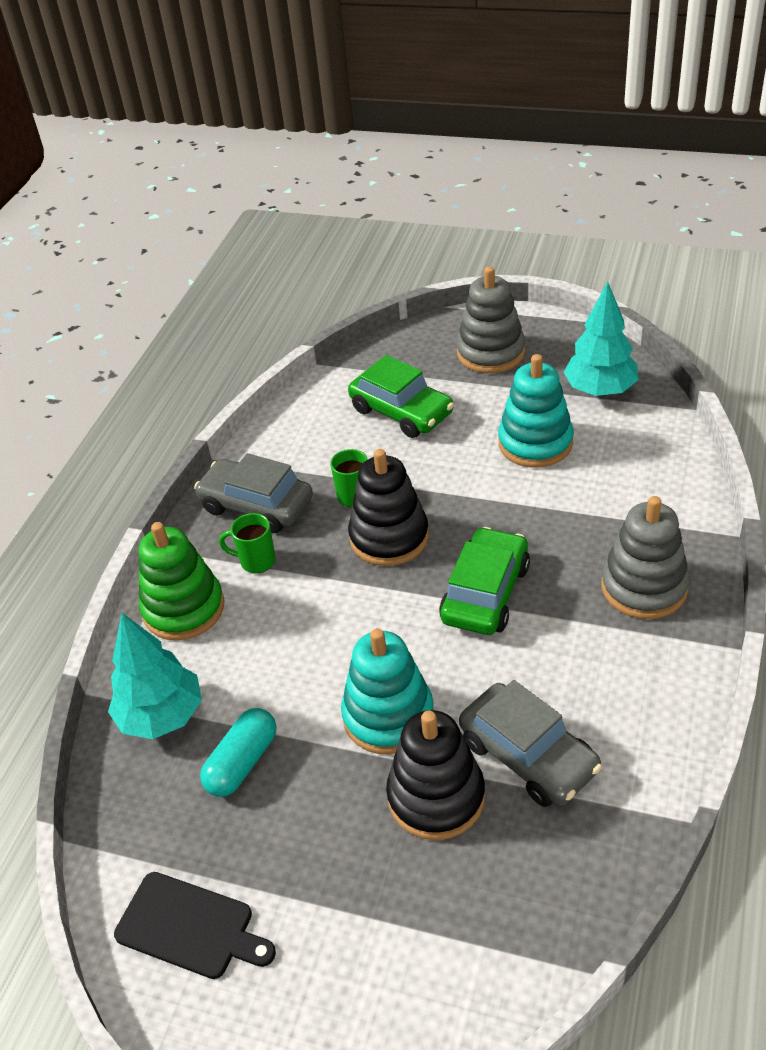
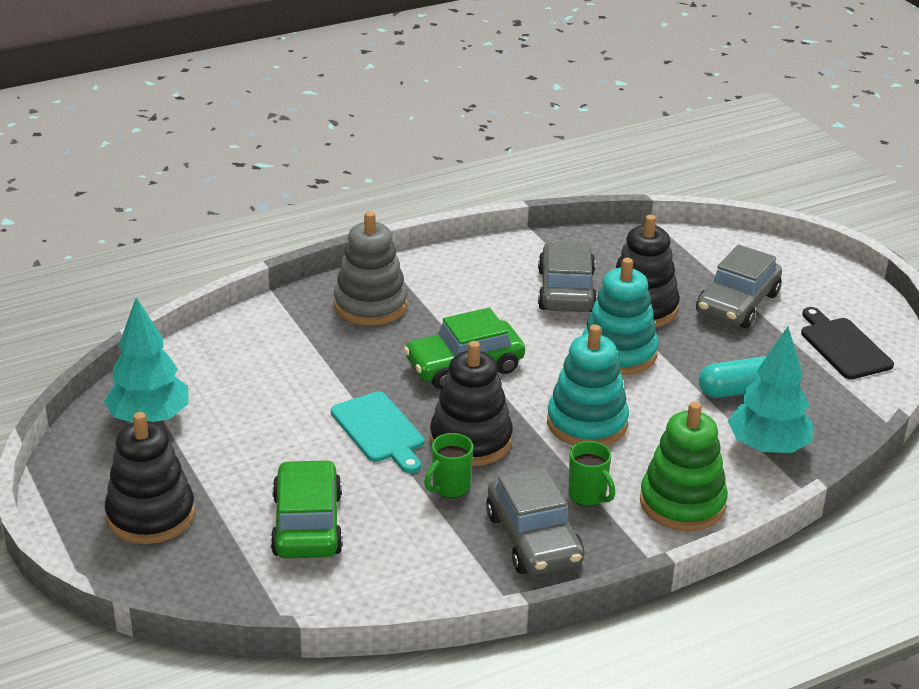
camera: 140 degrees left, 10 degrees down
(354, 897) = (737, 304): none -> grey car
(458, 495) = (379, 430): none -> turquoise cutting board
(490, 353) = (151, 515): grey stacking toy -> black stacking toy
(535, 443) = (265, 421): turquoise stacking toy -> turquoise stacking toy (587, 423)

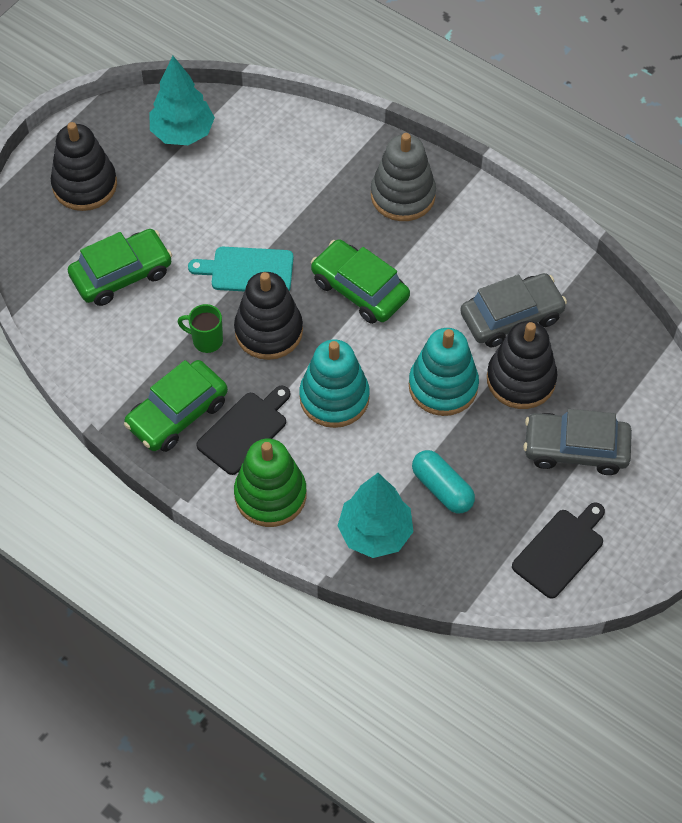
camera: 65 degrees right, 25 degrees up
(379, 430) = (248, 270): turquoise cutting board -> turquoise cutting board turned 60 degrees clockwise
(534, 539) = (177, 414): grey car -> green car
(588, 496) = (245, 430): green mug -> black cutting board

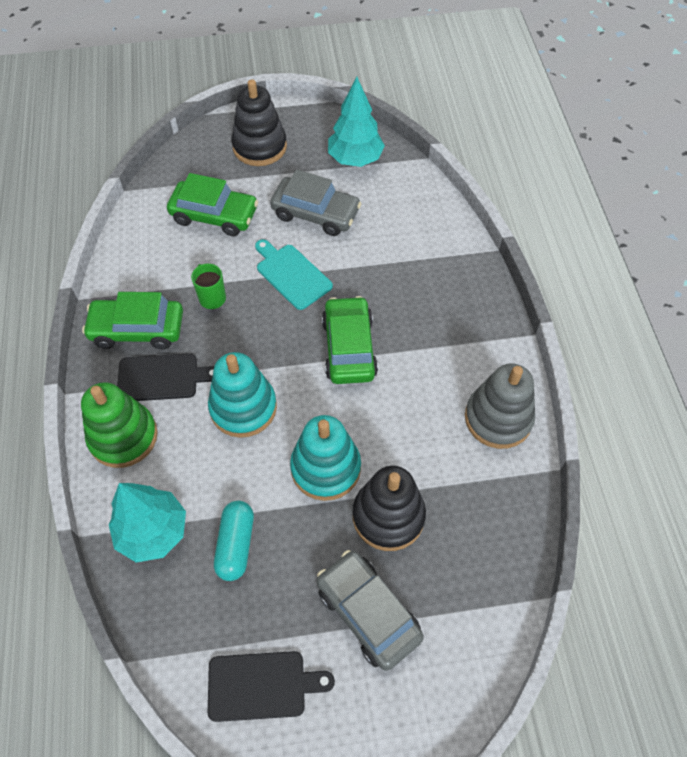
camera: 45 degrees right, 0 degrees up
(268, 331) = (256, 325): black stacking toy -> none
(403, 195) = (454, 308): grey stacking toy -> grey stacking toy (498, 418)
(511, 317) = (435, 461): grey car -> grey car (316, 213)

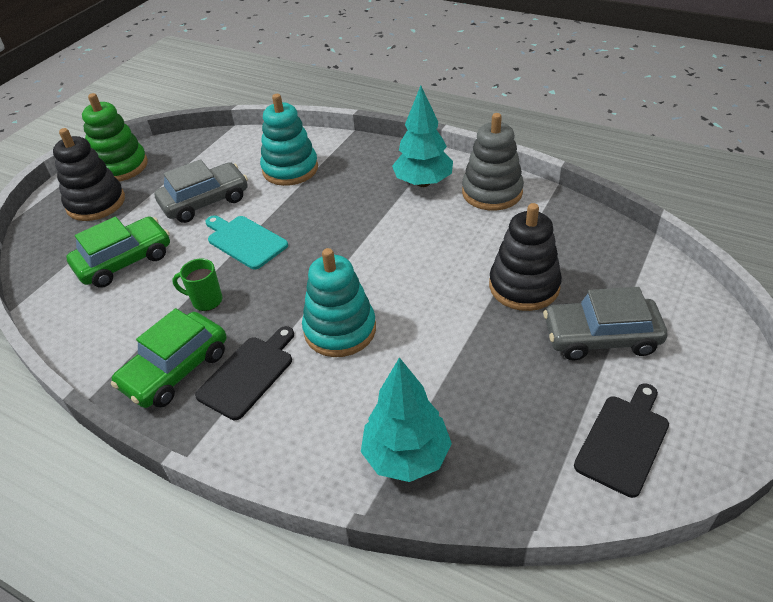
camera: 50 degrees left, 15 degrees down
(123, 437) = (281, 434): green stacking toy -> green stacking toy (120, 166)
(235, 544) = (471, 397): turquoise capsule -> none
(291, 274) = (245, 241): turquoise cutting board -> turquoise cutting board turned 45 degrees clockwise
(325, 468) = (448, 303): turquoise stacking toy -> turquoise stacking toy (290, 169)
(349, 348) = (351, 240): green car -> none
(355, 159) = (184, 158): turquoise tree -> turquoise tree (423, 182)

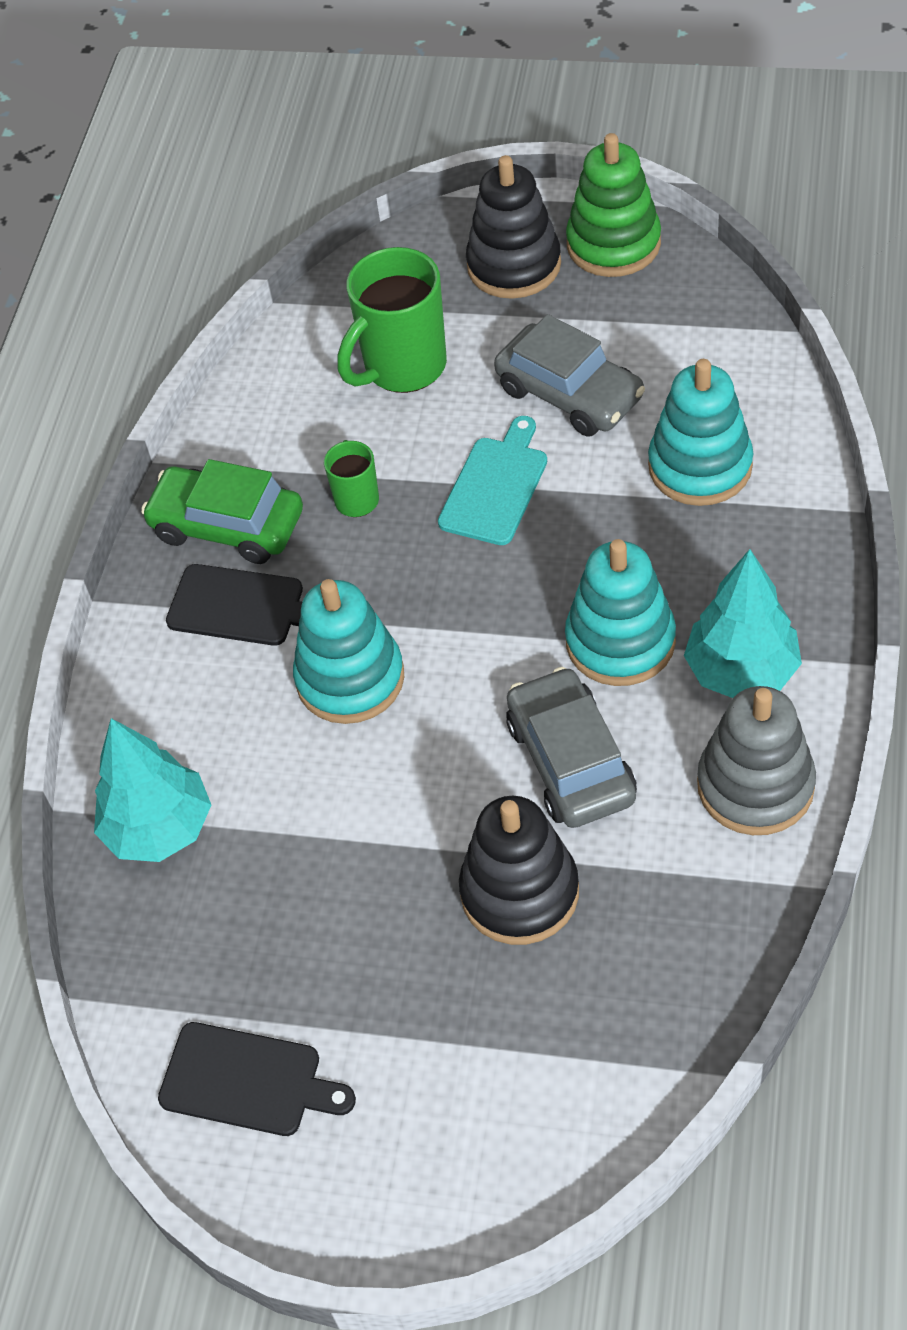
camera: 75 degrees right, 10 degrees up
(124, 261) = (403, 367): green car -> green mug
(381, 217) = (620, 641): none -> turquoise stacking toy
(601, 337) = (438, 1023): grey car -> grey car (570, 761)

